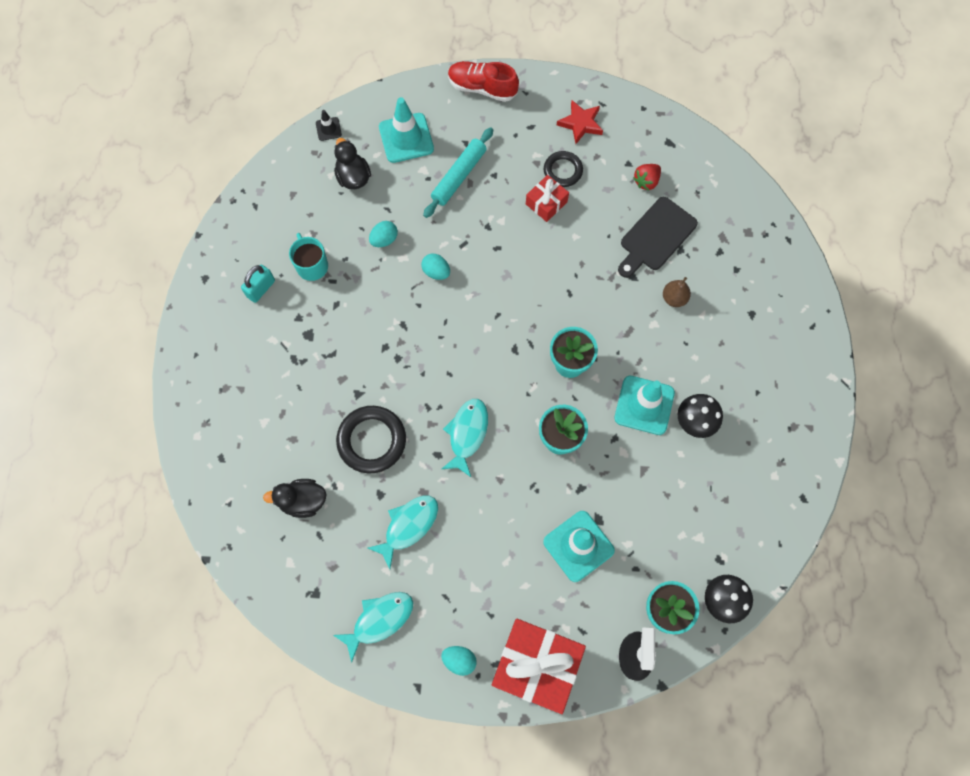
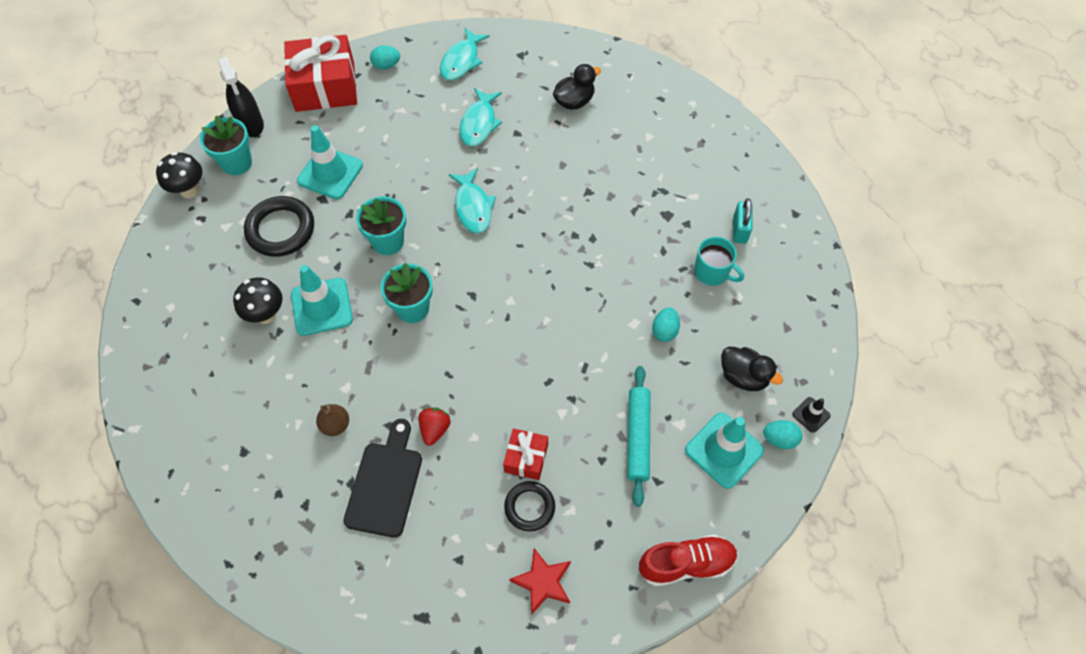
camera: 150 degrees right, 10 degrees down
(372, 440) = (550, 164): black ring -> black ring (281, 229)
(436, 272) = (592, 326): turquoise egg -> turquoise egg (779, 439)
(646, 181) = (427, 547): red strawberry -> red strawberry (435, 429)

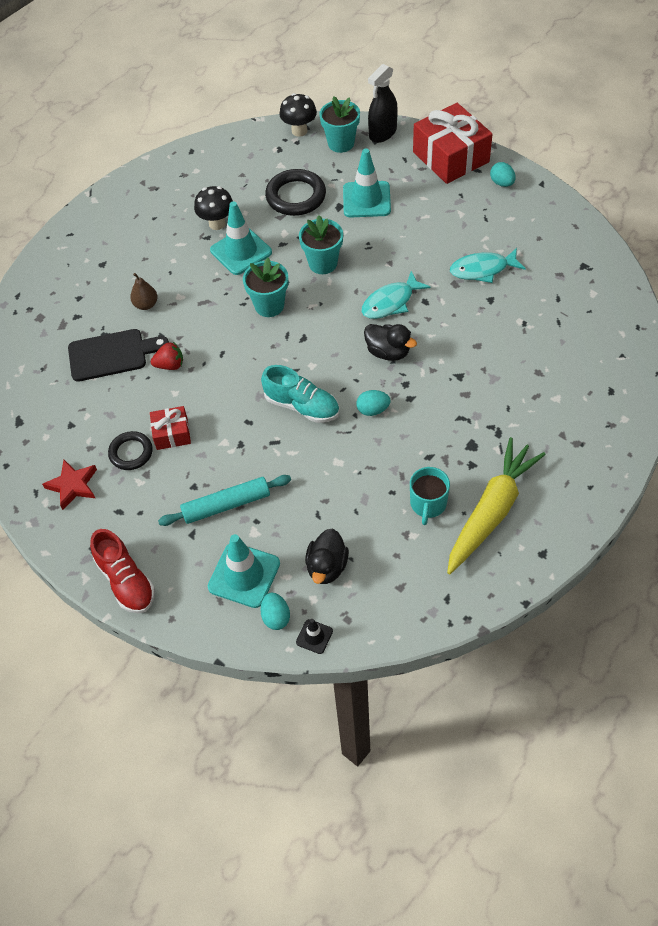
camera: 70 degrees right, 5 degrees down
(461, 61) = (544, 228): turquoise fish -> none
(554, 328) = (302, 406): none -> turquoise shoe
(574, 101) = (557, 326): black duck -> black duck (388, 352)
(664, 331) = (342, 488): turquoise egg -> turquoise egg (373, 410)
(740, 230) = (491, 511): turquoise padlock -> yellow carrot

